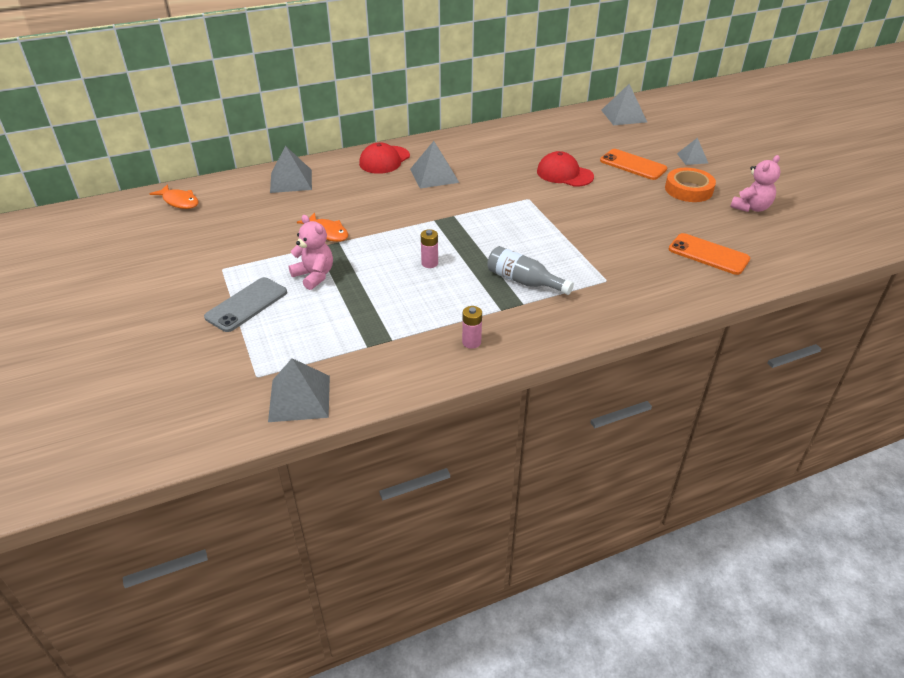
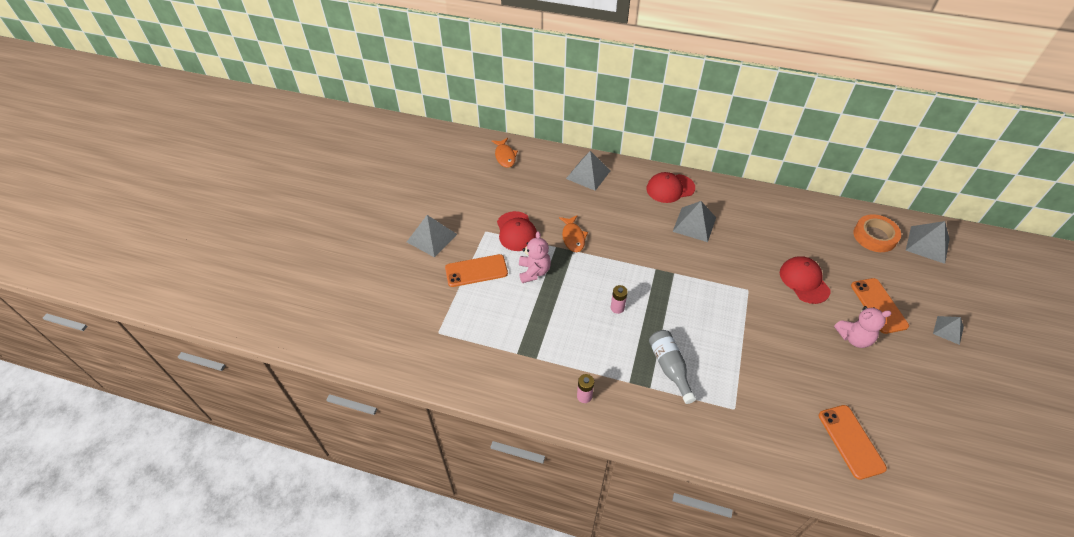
camera: 40 degrees right, 10 degrees up
(246, 305) = (476, 271): grey phone -> orange phone
(259, 254) = (516, 231): none -> red cap
(299, 398) = (447, 366): grey pyramid -> grey pyramid (431, 238)
(688, 189) = (905, 363): orange tape -> orange tape (874, 236)
(751, 208) = (949, 419): pink teddy bear -> pink teddy bear (854, 338)

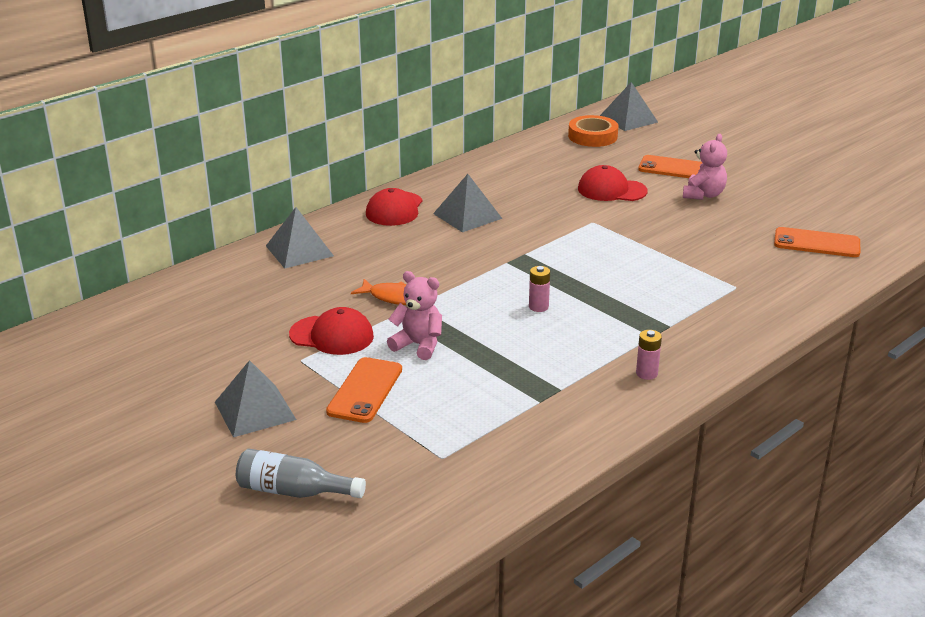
camera: 60 degrees left, 20 degrees down
(505, 156) = (176, 298): orange fish -> none
(669, 367) = (653, 304): grey bottle -> grey bottle (294, 491)
(948, 330) = (732, 152): grey pyramid -> none

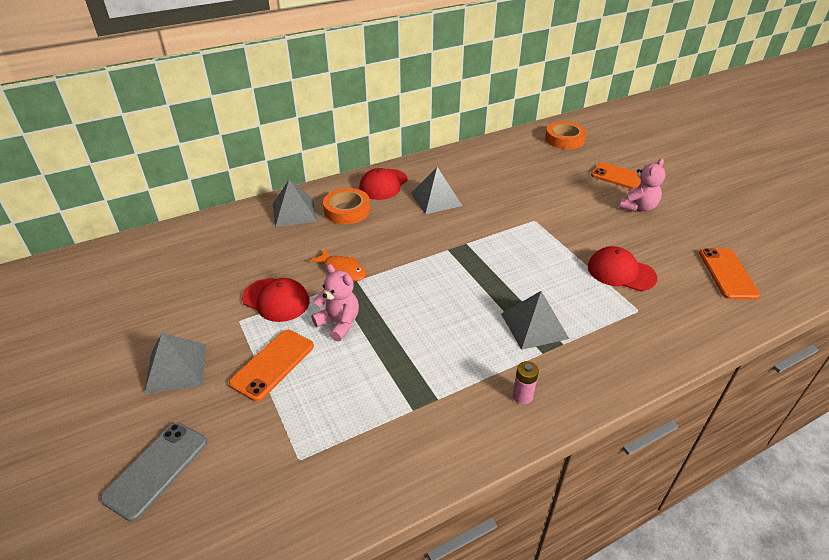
camera: 15 degrees right, 10 degrees up
(294, 491) = (156, 470): grey bottle -> grey phone
(364, 240) = (347, 210): none -> orange tape
(538, 307) = (455, 301): pink battery -> none
(611, 190) = (561, 191): red cap -> red cap (621, 272)
(628, 119) = (598, 127): grey pyramid -> grey pyramid (534, 326)
(816, 243) = (727, 274): orange phone -> orange phone turned 60 degrees clockwise

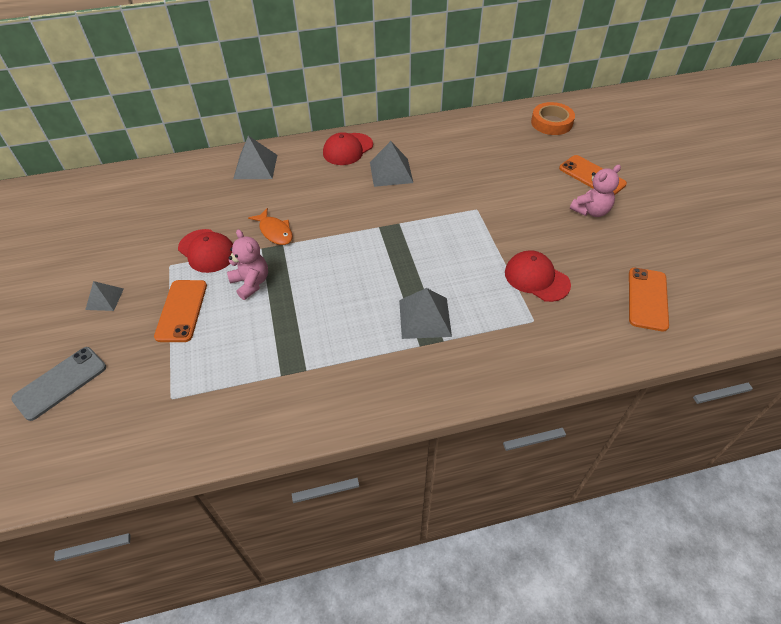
camera: 15 degrees right, 10 degrees up
(176, 368) = (104, 299): grey pyramid -> grey pyramid, size x0.61
(272, 364) = (181, 310): orange phone -> orange phone turned 45 degrees counterclockwise
(347, 210) = (303, 171): orange tape -> none
(522, 396) = (382, 383): pink battery -> none

